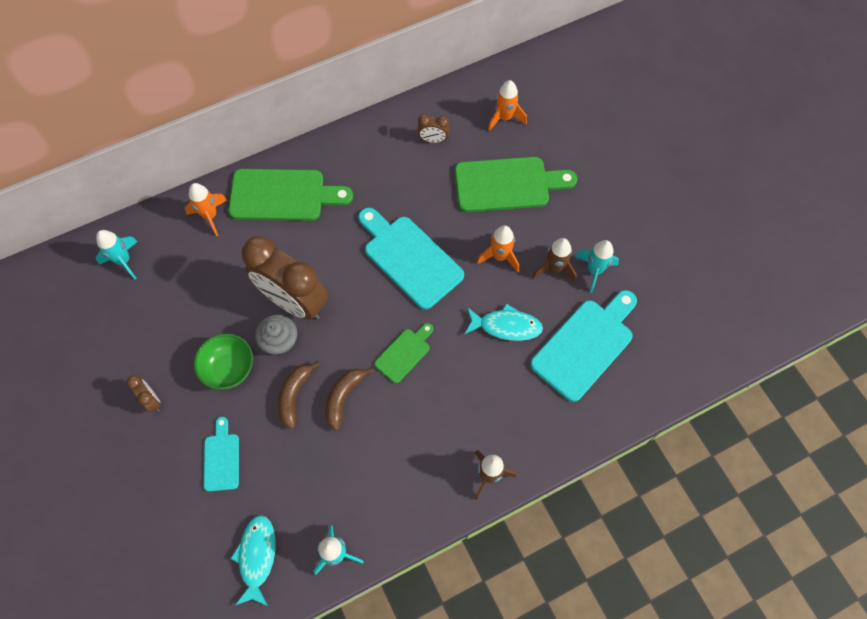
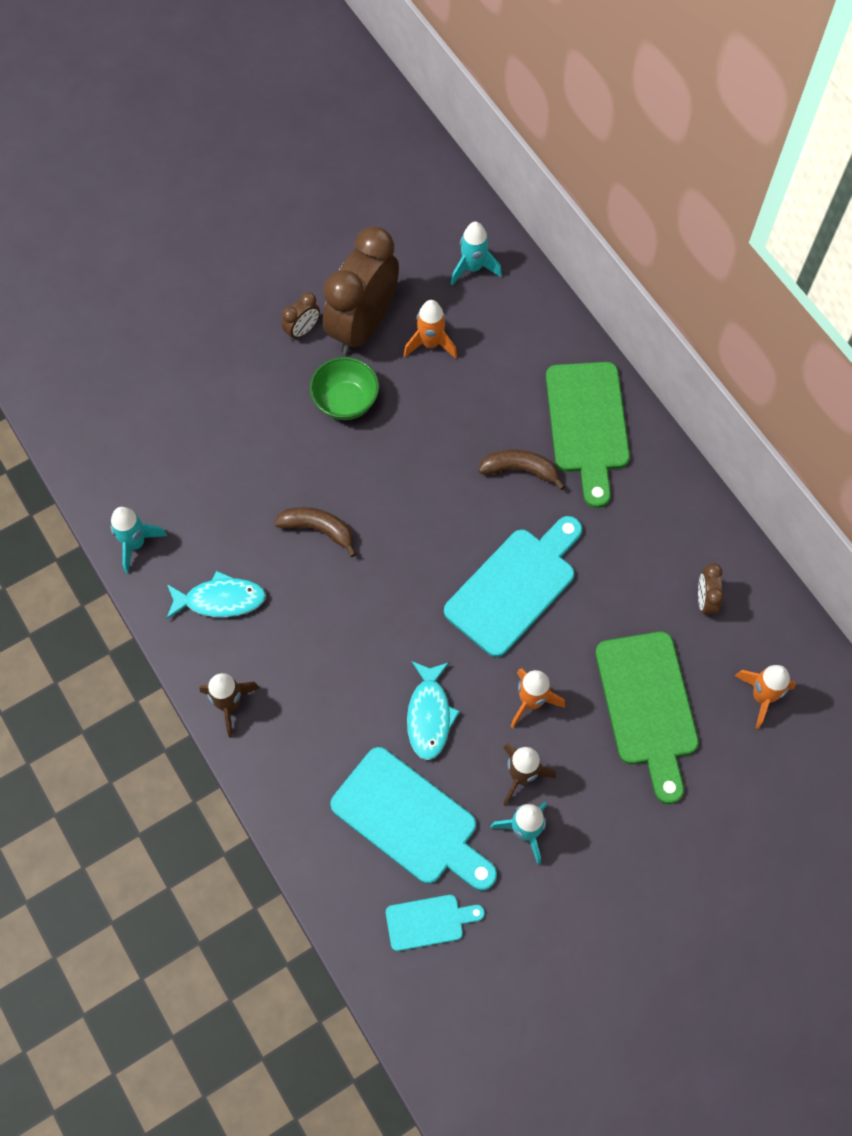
camera: 85 degrees right, 0 degrees up
(210, 216) = (545, 347): orange rocket -> orange rocket (430, 344)
(221, 458) = (239, 411): turquoise cutting board -> turquoise cutting board (429, 921)
(257, 557) = (131, 464): turquoise fish -> turquoise fish (220, 600)
(280, 342) = (384, 450): grey cupcake -> none
(294, 301) = (438, 458): brown clock -> brown clock (363, 326)
(294, 396) = (317, 476): brown banana -> brown banana (520, 470)
(404, 353) = (381, 593): green cutting board -> none

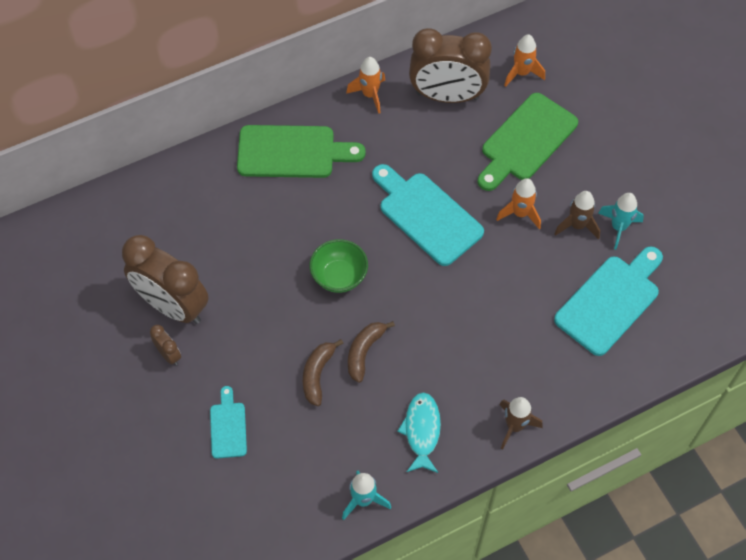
camera: 85 degrees left, 5 degrees down
(345, 402) = (246, 324): green bowl -> green bowl (339, 276)
(429, 715) = (528, 282): turquoise fish -> none
(429, 921) = (685, 295): turquoise cutting board -> turquoise cutting board (228, 427)
(430, 344) = (199, 255): orange rocket -> orange rocket (370, 95)
(473, 268) = (130, 218): turquoise rocket -> none
(520, 470) = (326, 202): brown banana -> brown banana (317, 374)
(648, 706) = (526, 141): green cutting board -> green cutting board turned 135 degrees clockwise
(705, 601) = (447, 96): brown clock -> brown clock, size x2.38

